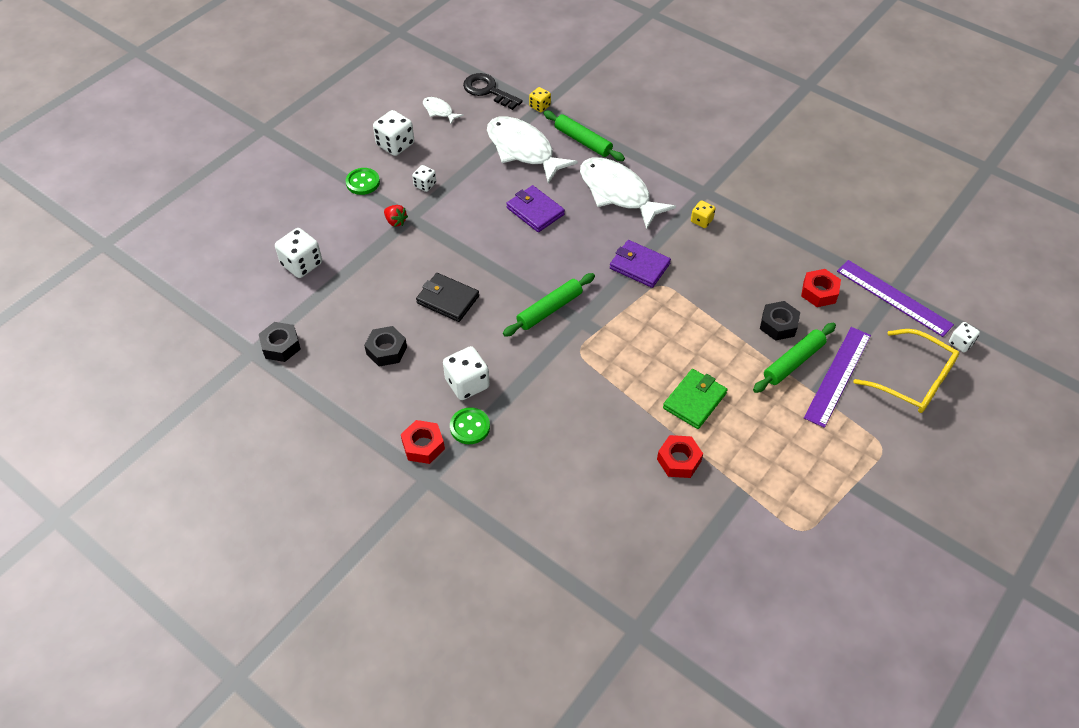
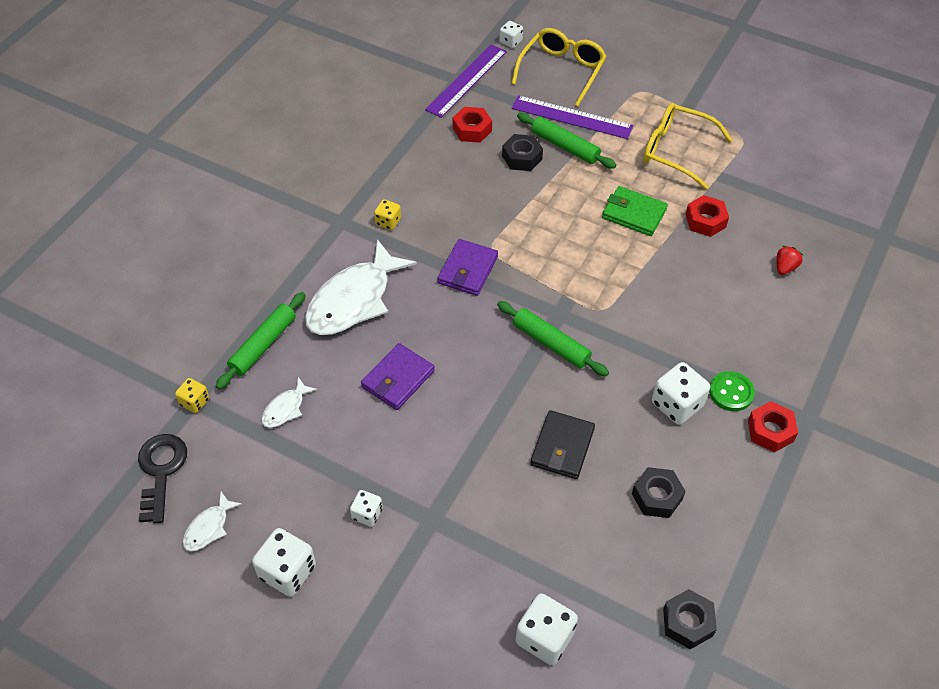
camera: 100 degrees left, 0 degrees up
(363, 182) = (373, 598): green button -> none
(395, 221) = (443, 535): red strawberry -> red strawberry (785, 267)
(488, 91) = (161, 471): black key -> black key turned 150 degrees clockwise
(523, 150) = (286, 409): white fish -> white fish, size x0.46
(783, 459) = (676, 151): none -> yellow glasses

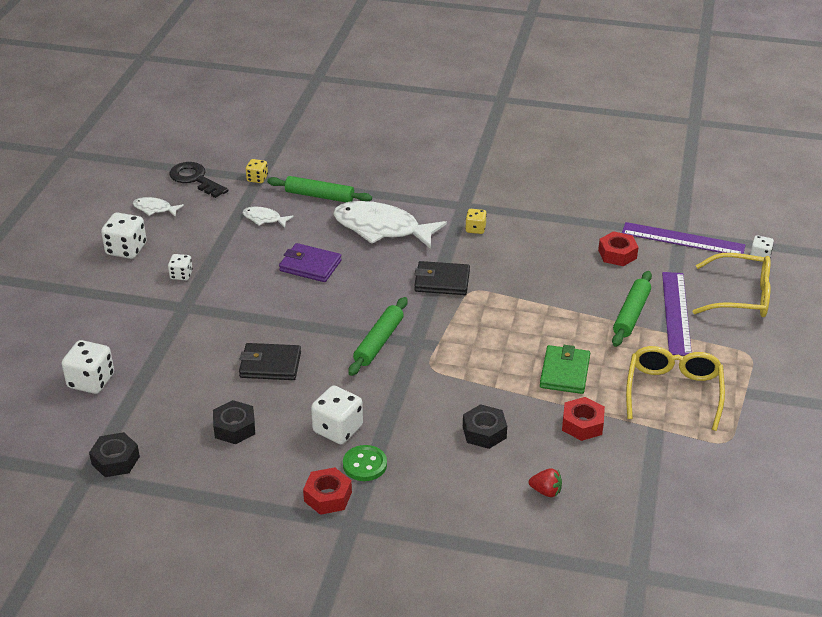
camera: 75 degrees right, 15 degrees down
(161, 471) = (195, 179): black key -> black key turned 120 degrees counterclockwise
(467, 270) = (442, 281): purple wallet -> black wallet
(522, 157) = (599, 290): black nut -> black nut (484, 432)

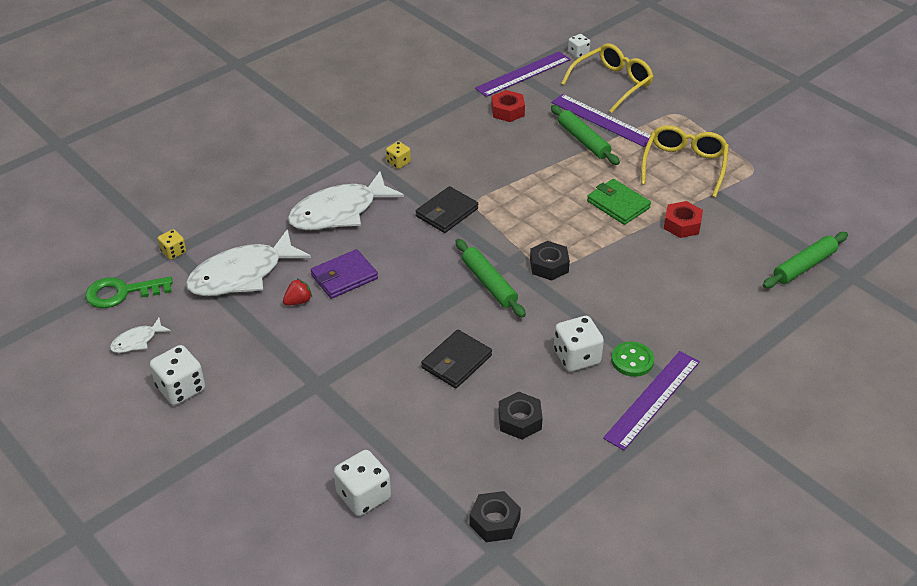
camera: 55 degrees left, 5 degrees up
(181, 275) = (266, 366): white dice -> none
(195, 179) = (122, 293): black key -> green key
(264, 219) = (242, 275): white fish -> white fish, size x2.19
(319, 196) = (248, 226): green rolling pin -> green rolling pin (804, 266)
(328, 496) = (652, 399): red nut -> purple ruler
(484, 432) = (649, 277): black nut -> black nut (549, 266)
(546, 491) = (738, 278): red strawberry -> red strawberry (298, 301)
(673, 391) = (684, 165): yellow glasses -> yellow glasses turned 60 degrees clockwise

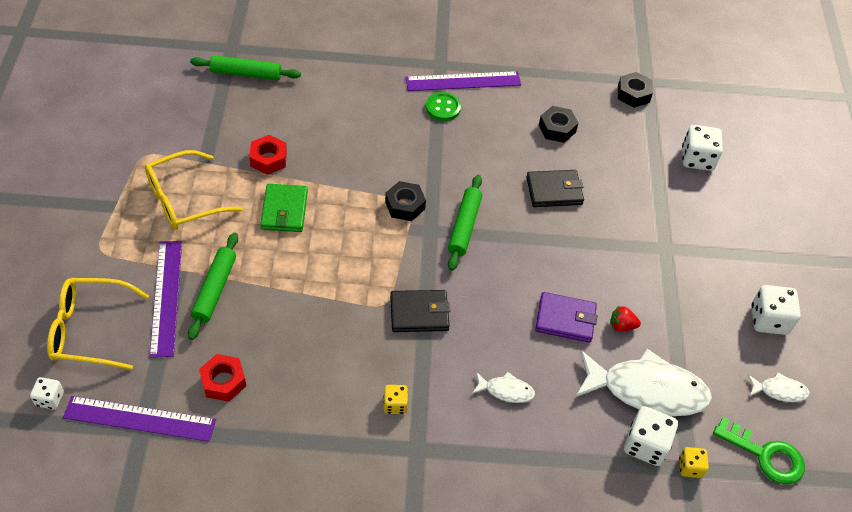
camera: 140 degrees left, 10 degrees up
(339, 212) = (506, 390): white fish -> white fish, size x0.46
(576, 357) = (473, 135): white dice -> white dice (645, 445)

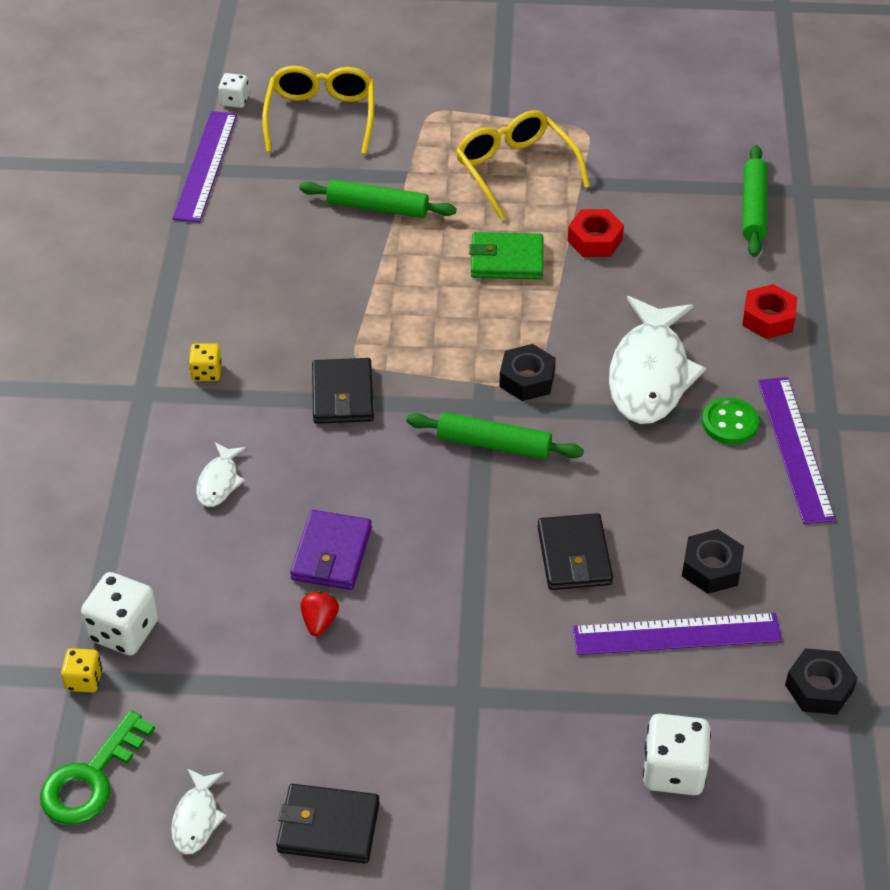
camera: 95 degrees right, 5 degrees down
(166, 297) = (366, 169): purple ruler -> purple ruler (676, 634)
(223, 381) = (248, 224): red nut -> red nut (768, 318)
(647, 390) = (210, 642): white fish -> white fish (650, 374)
(768, 320) = (328, 827): white dice -> black wallet

